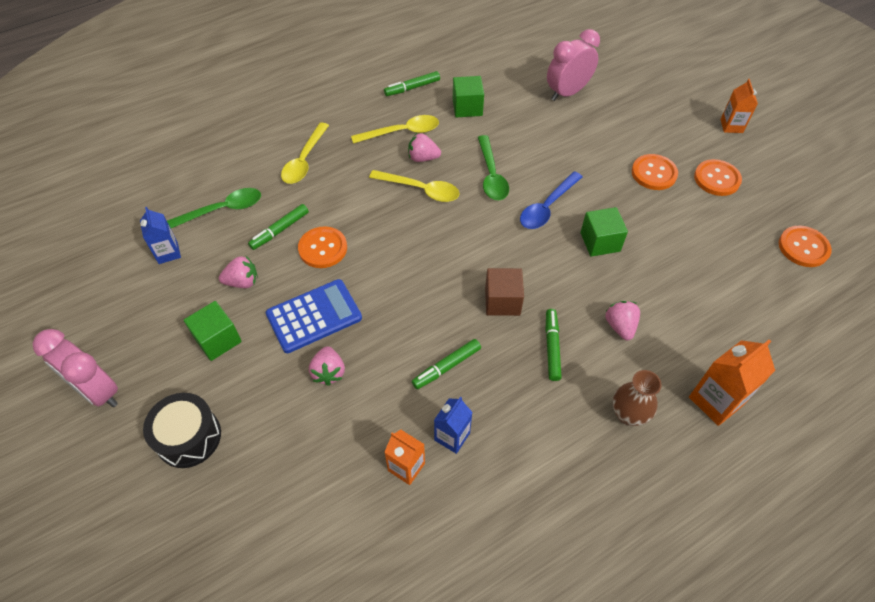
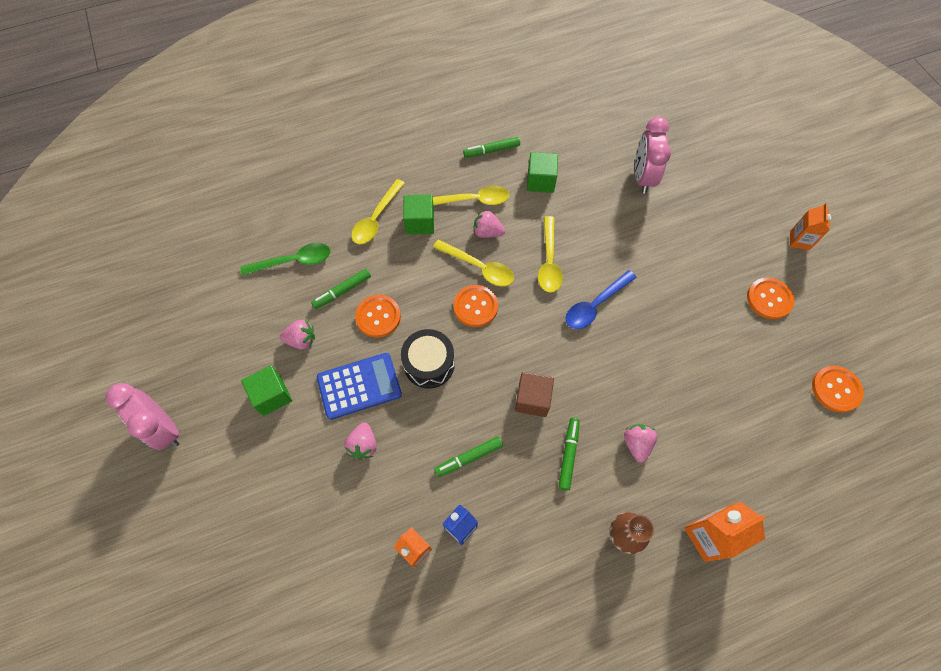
camera: 10 degrees right, 10 degrees up
(168, 253) = (240, 299): blue carton -> none
(189, 437) = (235, 486): black drum -> black drum (429, 364)
(491, 176) = (549, 262): green spoon -> yellow spoon
(567, 92) = (642, 177): pink clock -> pink clock turned 60 degrees counterclockwise
(600, 242) = (637, 351): green cube -> green cube (420, 222)
(654, 173) = (708, 283): orange button -> orange button (475, 306)

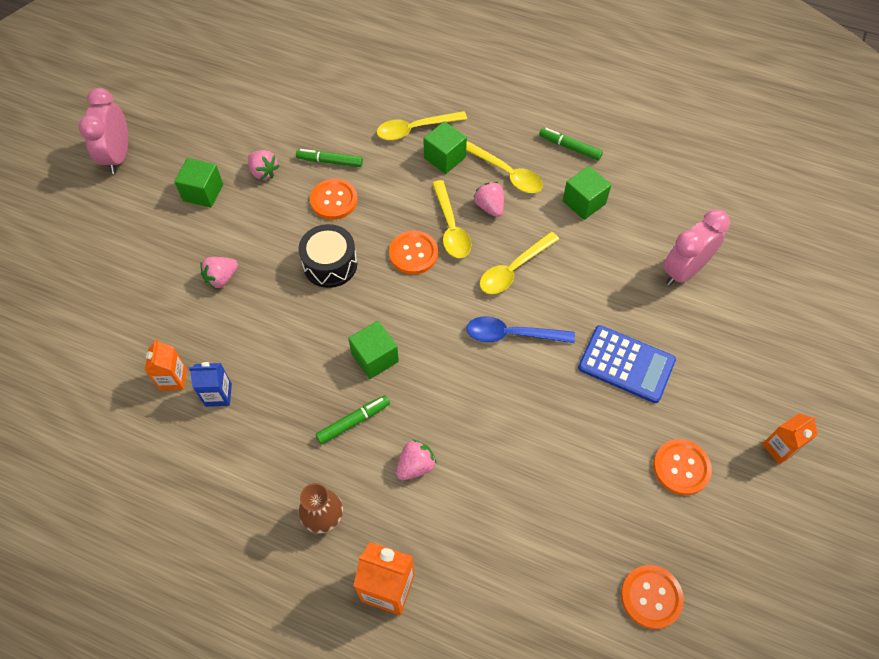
camera: 45 degrees right, 5 degrees down
(294, 261) = (321, 114): green spoon -> none
(359, 386) = (265, 237): blue calculator -> blue calculator (626, 364)
(468, 458) = (280, 354): green marker -> none
(532, 399) = (375, 358): brown cube -> green cube

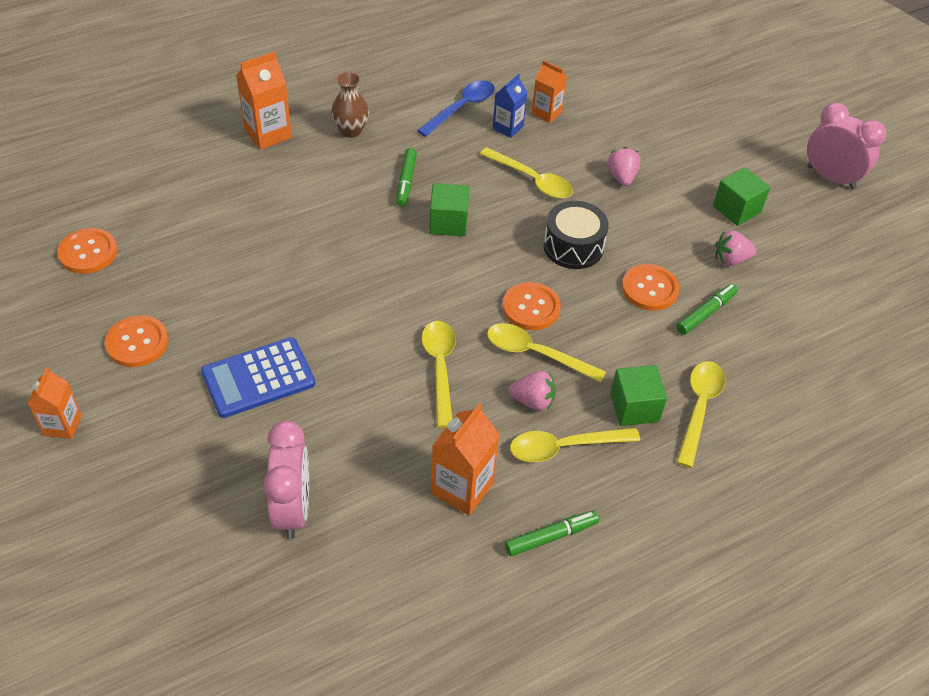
camera: 125 degrees right, 10 degrees down
(275, 334) = (532, 180): none -> yellow spoon
(415, 466) = (332, 193): pink strawberry -> none
(511, 334) = (376, 319): blue spoon -> blue spoon (462, 108)
(584, 202) = (462, 488): green cube -> orange carton

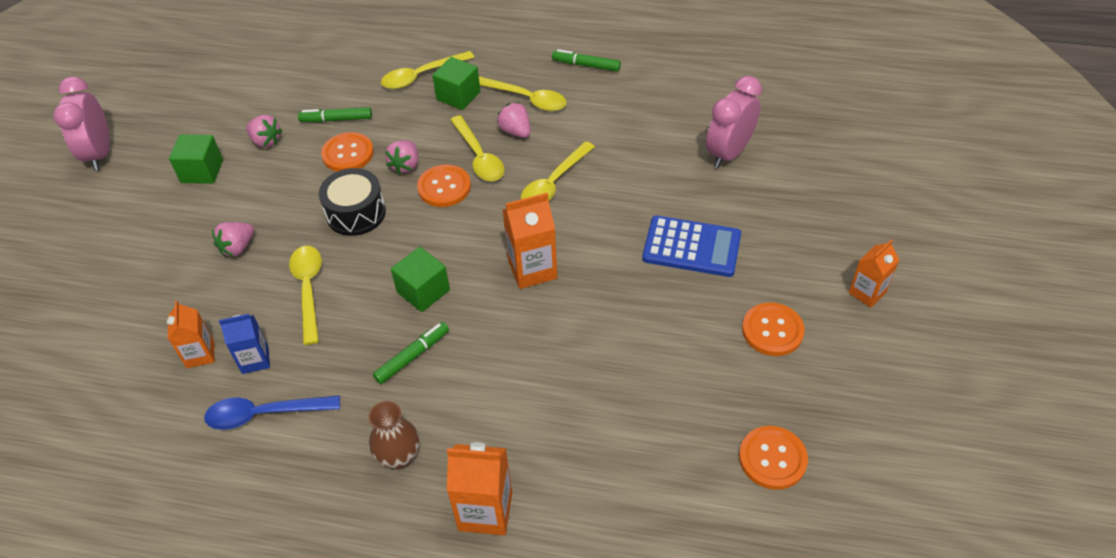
camera: 135 degrees left, 0 degrees up
(462, 488) = (612, 111): orange carton -> orange carton (532, 269)
(588, 307) = (405, 165): none -> pink strawberry

